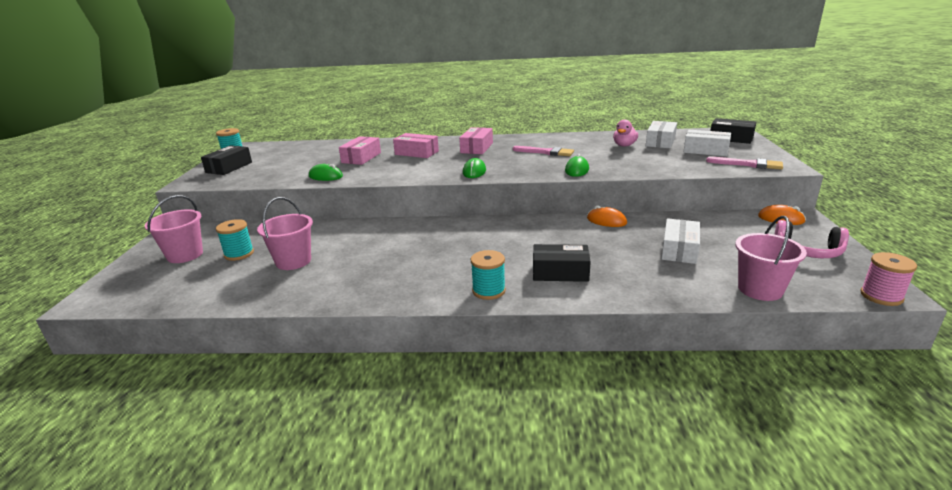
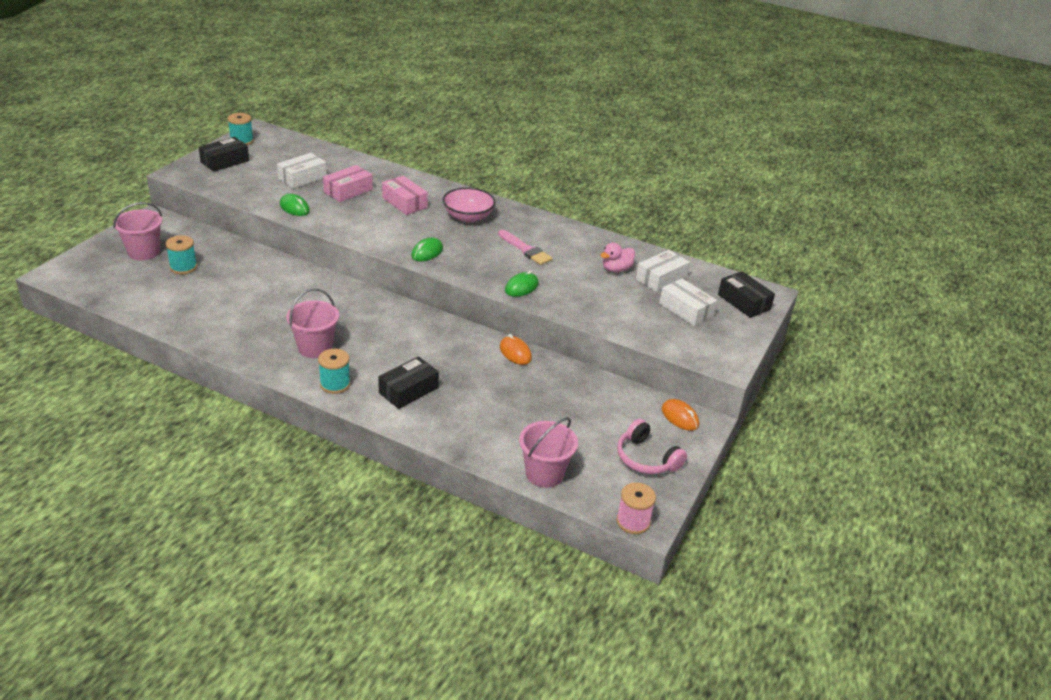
camera: 20 degrees right, 10 degrees up
(293, 261) = (217, 292): pink bucket -> pink bucket (315, 347)
(477, 148) = (468, 217): pink box -> pink bowl
(560, 272) = (408, 390): black box -> black box turned 75 degrees counterclockwise
(679, 250) = (535, 410): white box -> white box (302, 178)
(748, 164) = (696, 345): pink brush -> none

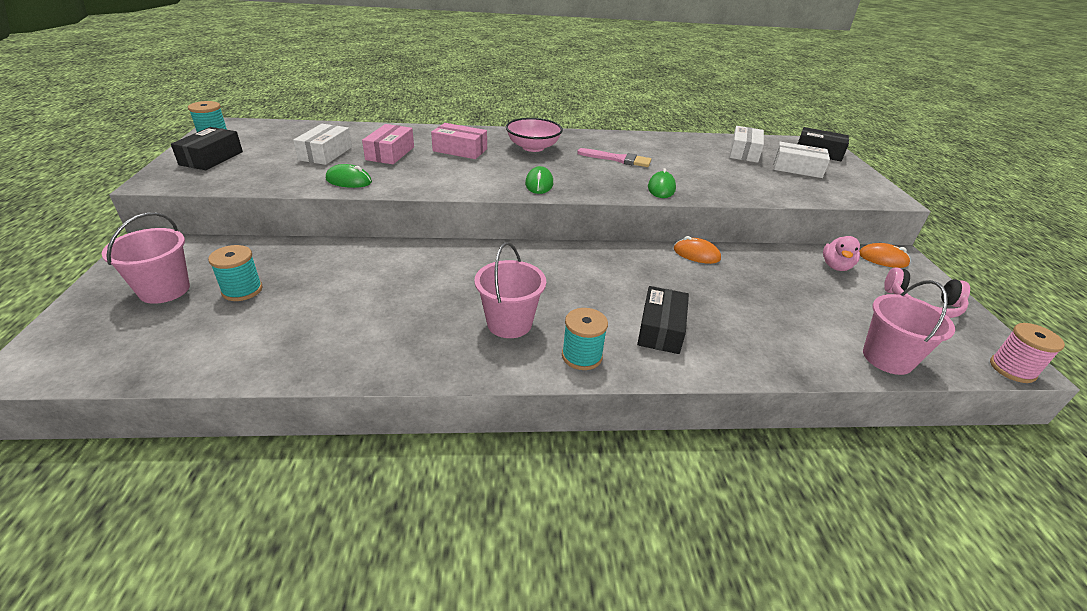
camera: 30 degrees left, 0 degrees up
(616, 269) = (705, 155): pink duck -> pink duck (836, 266)

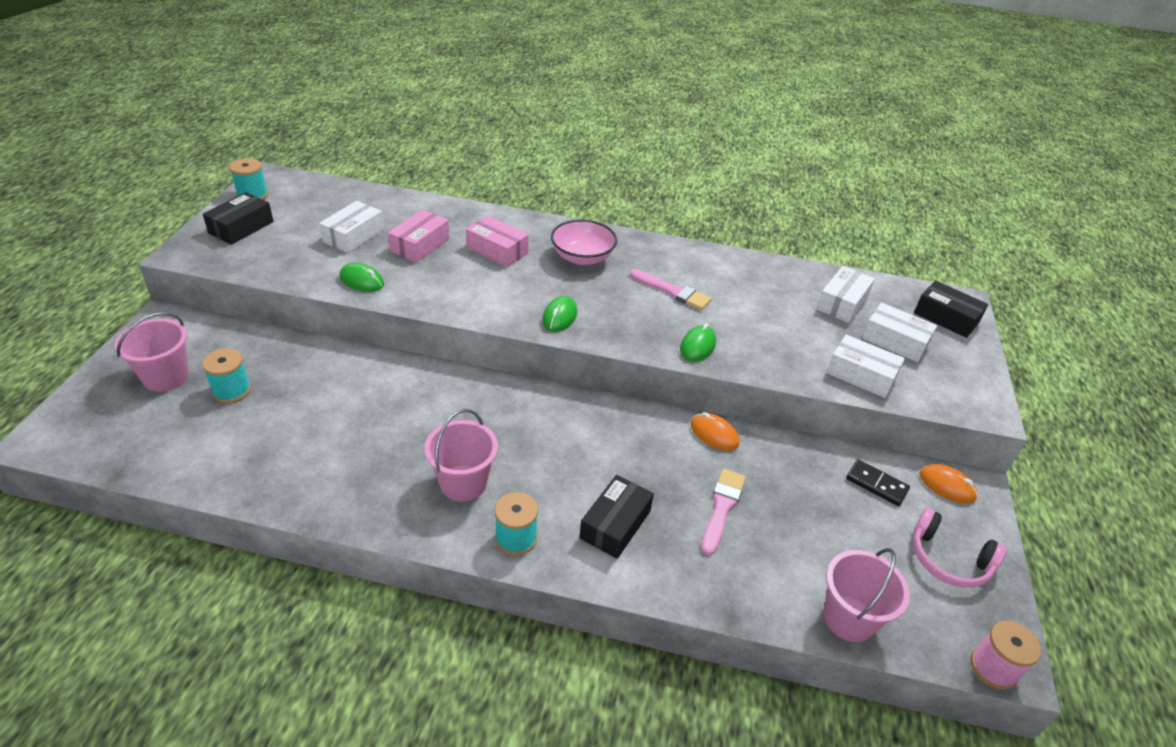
camera: 15 degrees right, 5 degrees up
(737, 301) = (722, 507): none -> pink brush
(791, 190) = (861, 375): none -> white box
(836, 266) = (876, 484): pink duck -> black domino

